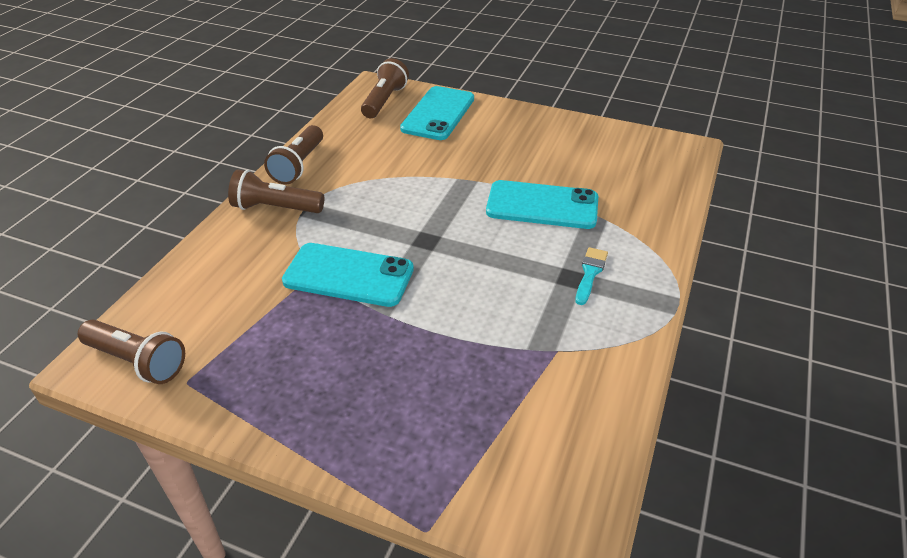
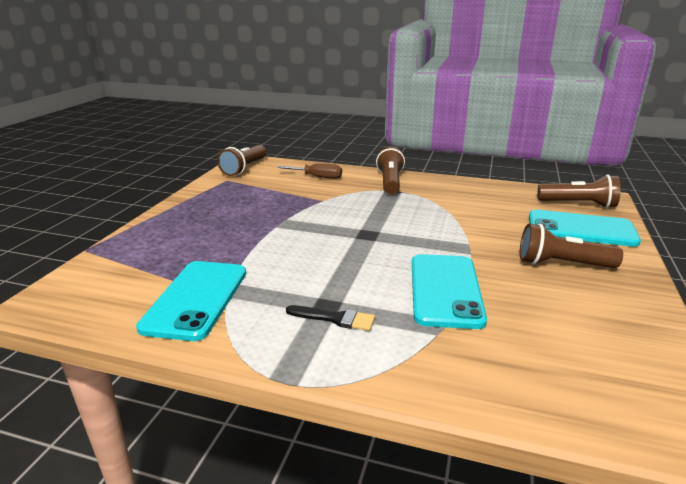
camera: 85 degrees right, 15 degrees down
(224, 273) = (317, 177): none -> brown screwdriver
(298, 165) = (447, 183): brown flashlight -> brown flashlight (561, 264)
(348, 275) = (319, 210): turquoise phone -> turquoise phone (196, 299)
(590, 273) = (335, 319): turquoise brush -> black brush

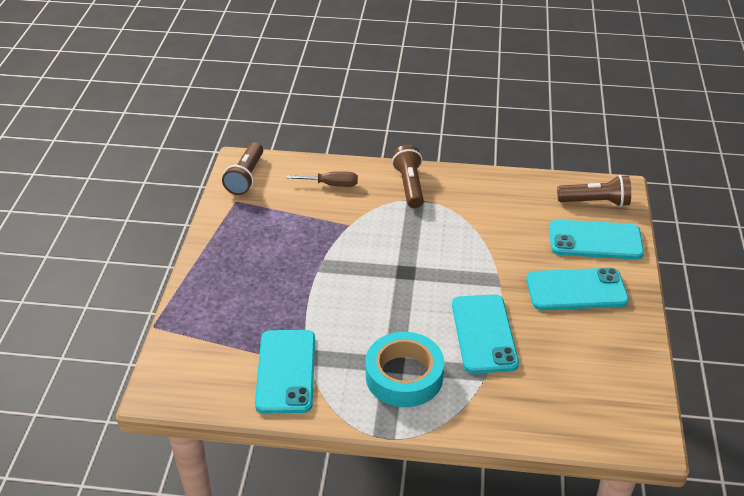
camera: 10 degrees left, 15 degrees up
(335, 319) = (404, 376): black brush -> turquoise tape
(561, 264) = (576, 290): brown flashlight -> turquoise phone

